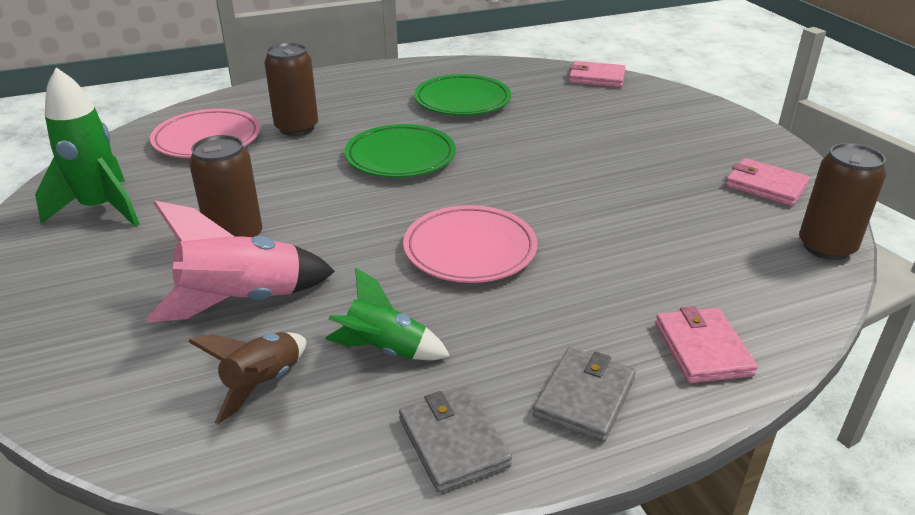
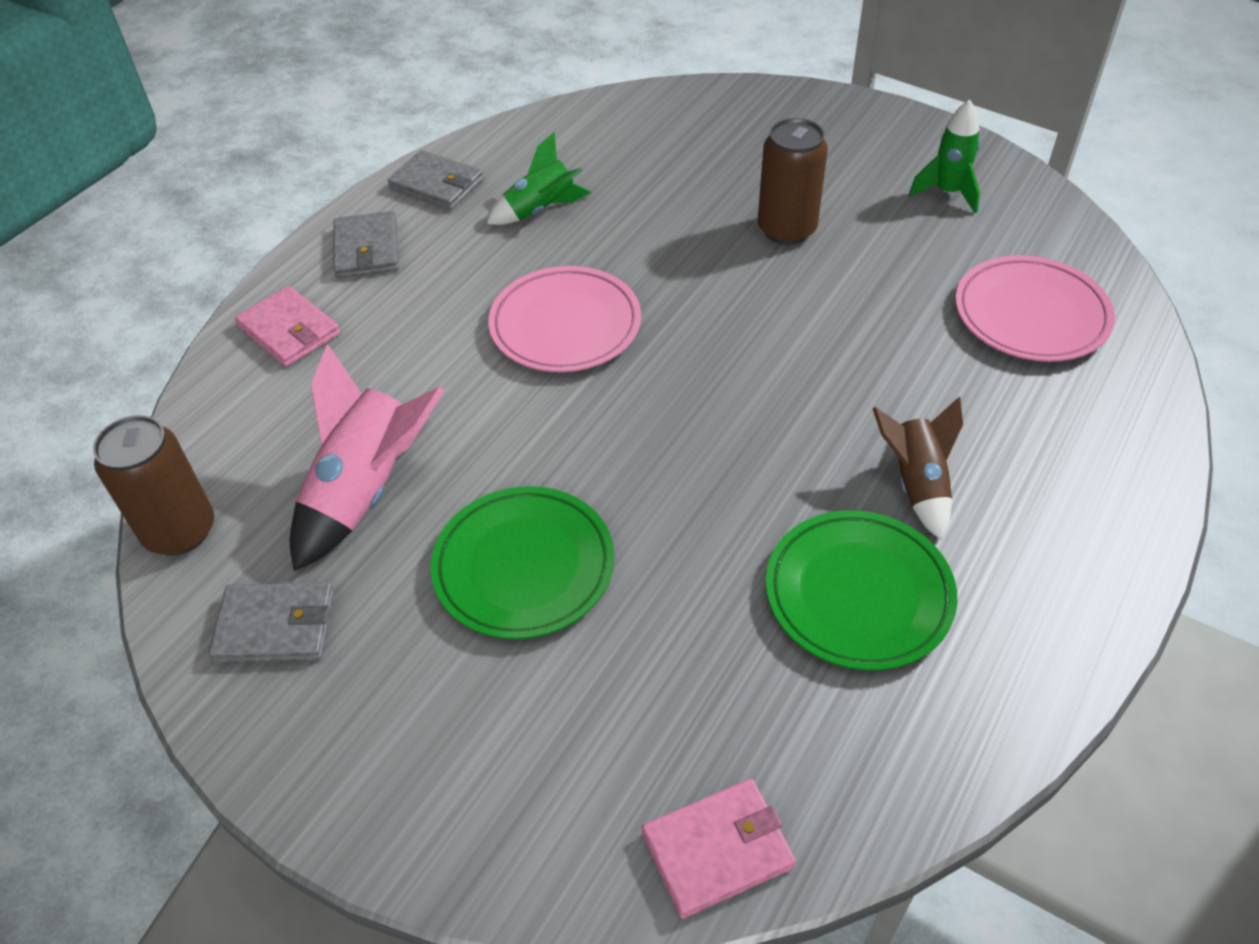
camera: 145 degrees right, 15 degrees up
(100, 209) = (947, 193): green rocket -> green rocket, size x0.64
(242, 301) = (692, 189): pink rocket -> pink rocket (368, 491)
(263, 384) = (596, 155): brown rocket -> brown rocket (916, 484)
(296, 128) = (975, 391): brown can -> none
(400, 157) = (784, 413): green plate -> green plate (524, 567)
(765, 186) = (276, 626): pink wallet -> grey wallet

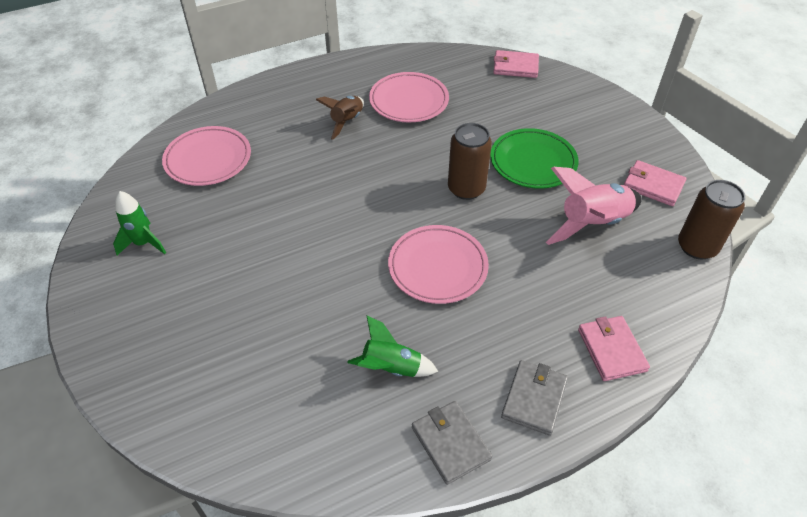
camera: 150 degrees left, 0 degrees up
(276, 626) = (653, 185): grey wallet -> pink wallet
(786, 229) = (258, 267): brown can -> brown can (466, 189)
(858, 594) = (409, 101): green plate -> pink plate

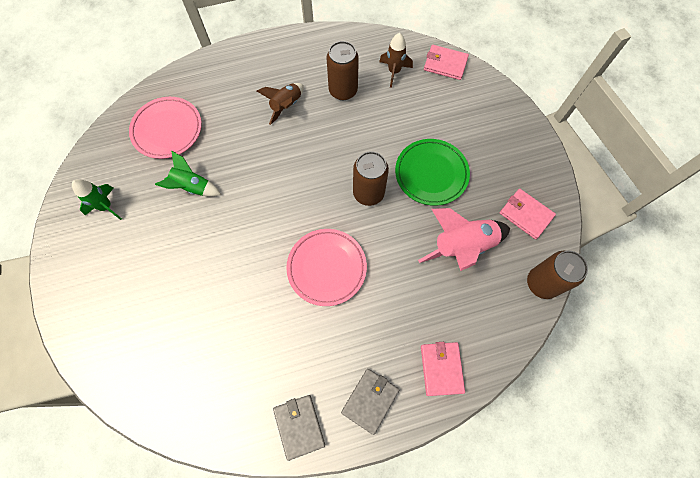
camera: 10 degrees right, 20 degrees up
(391, 368) = (270, 354): green rocket -> green rocket (192, 187)
(409, 101) = (343, 90): pink plate -> brown can
(461, 79) = (394, 72): none -> brown rocket

